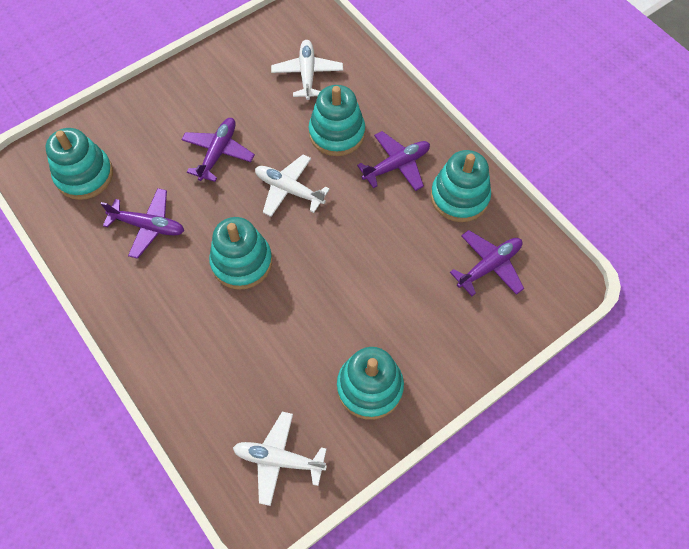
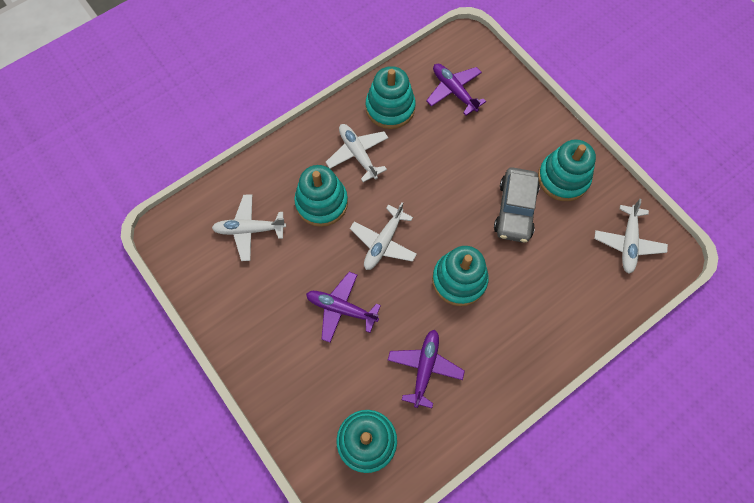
camera: 90 degrees left, 5 degrees up
(326, 326) = (515, 209): none -> grey car
(396, 165) = (358, 154): purple plane -> white plane

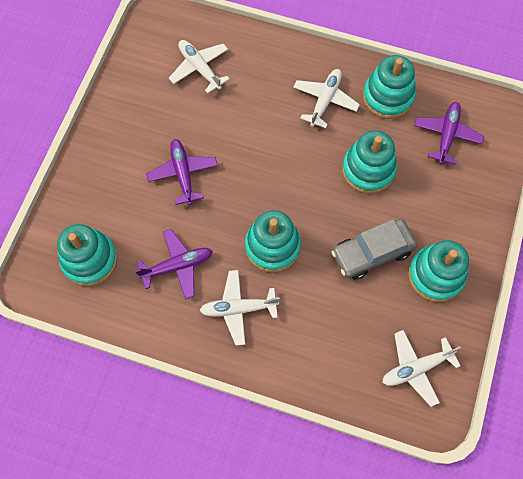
camera: 55 degrees right, 0 degrees up
(321, 203) = (261, 102): turquoise stacking toy -> turquoise stacking toy (368, 170)
(383, 242) = (261, 168): white plane -> white plane (238, 308)

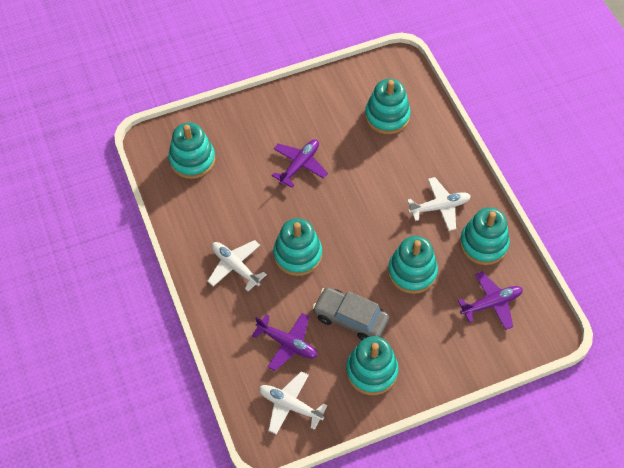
camera: 50 degrees right, 10 degrees down
(177, 266) = (232, 210): purple plane -> purple plane (287, 343)
(200, 68) = (387, 116): white plane -> turquoise stacking toy

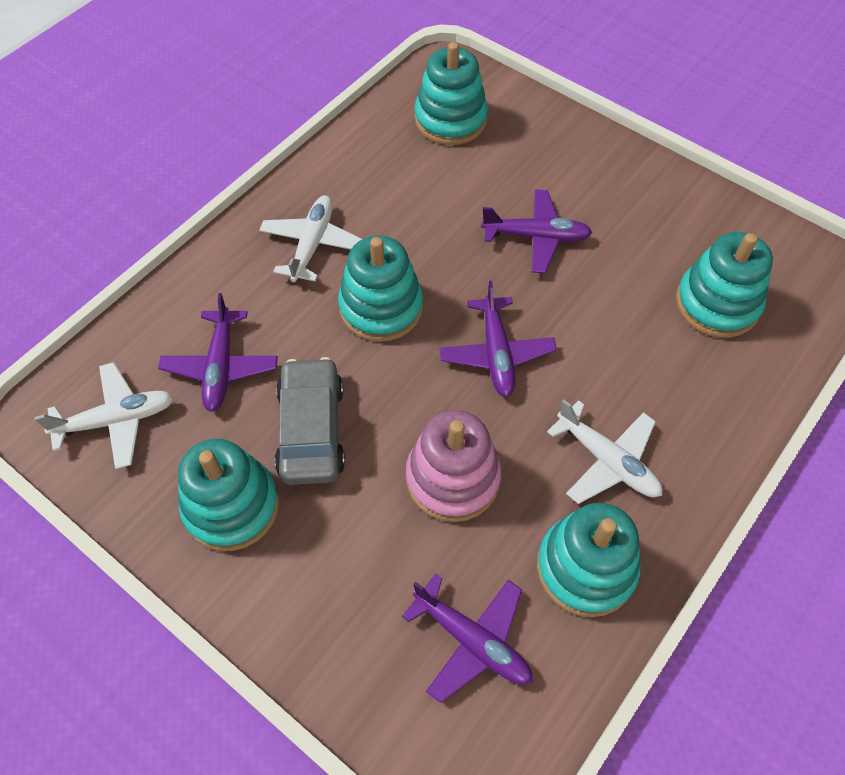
camera: 60 degrees right, 0 degrees up
(290, 405) = (116, 420): white plane -> white plane turned 75 degrees clockwise
(357, 219) = (496, 354): none -> purple plane
(412, 272) = (452, 478): turquoise stacking toy -> pink stacking toy

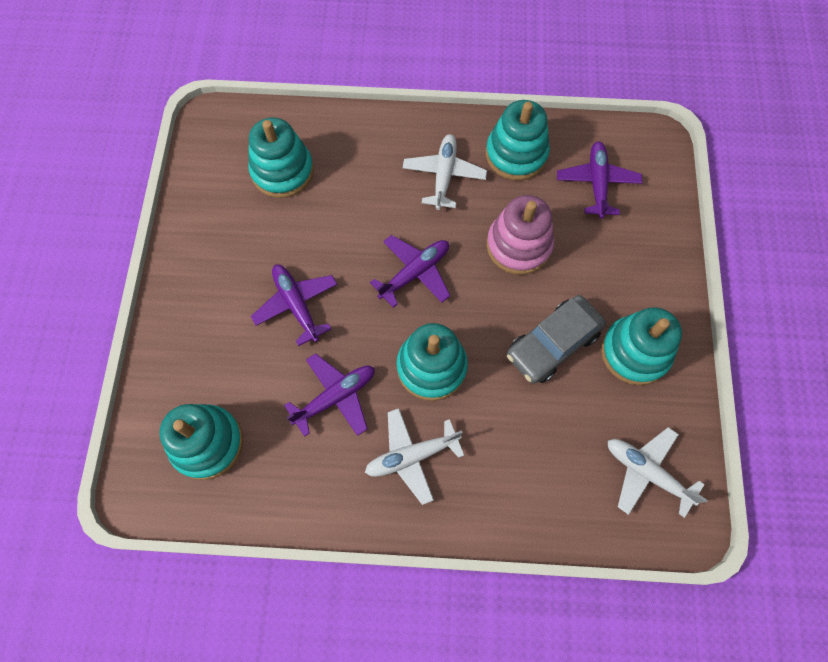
camera: 125 degrees left, 10 degrees up
(221, 367) = (557, 437): purple plane -> purple plane (335, 397)

